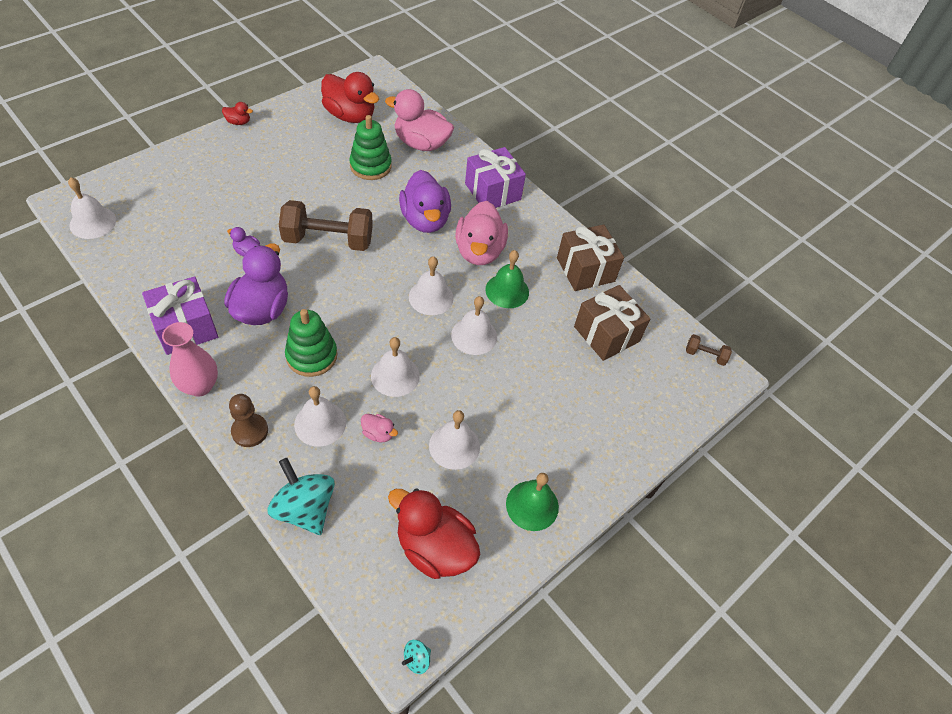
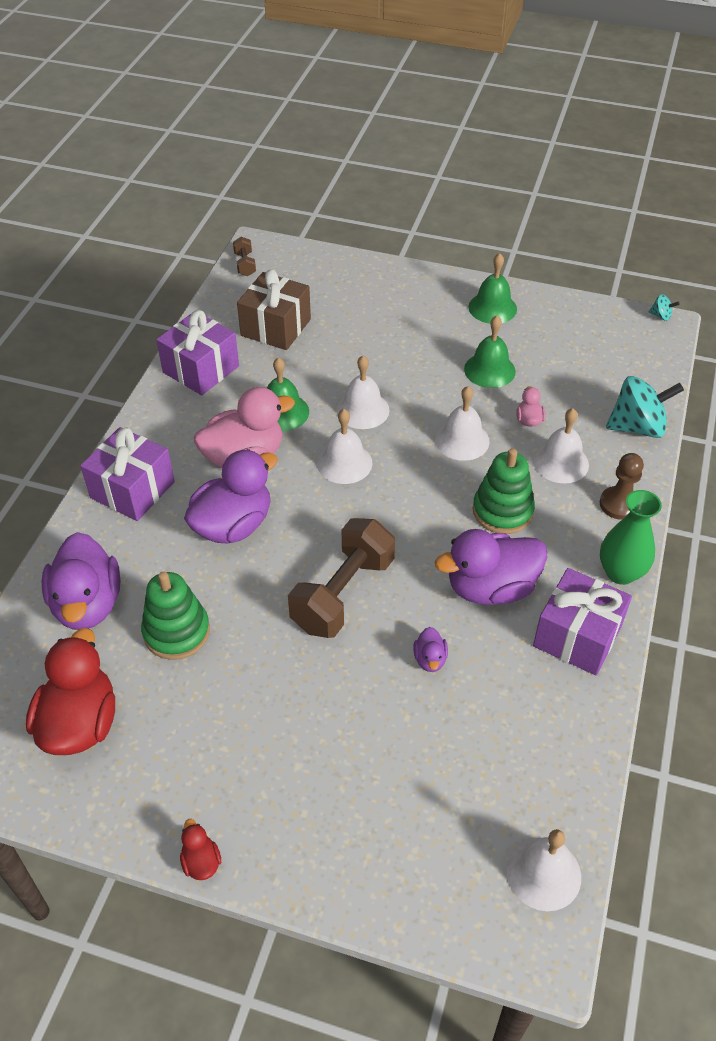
camera: 115 degrees left, 5 degrees down
(200, 386) = (620, 572): pink vase -> green vase
(305, 508) = (637, 427): turquoise spinning top -> turquoise spinning top turned 120 degrees counterclockwise
(328, 240) = (343, 594): brown dumbbell -> brown dumbbell turned 60 degrees clockwise
(421, 144) = (87, 604): pink duck -> purple duck
(434, 548) = (582, 342): red duck -> none
(454, 446) = (489, 370): white bell -> green bell
(585, 270) = (201, 369): brown gift -> purple gift

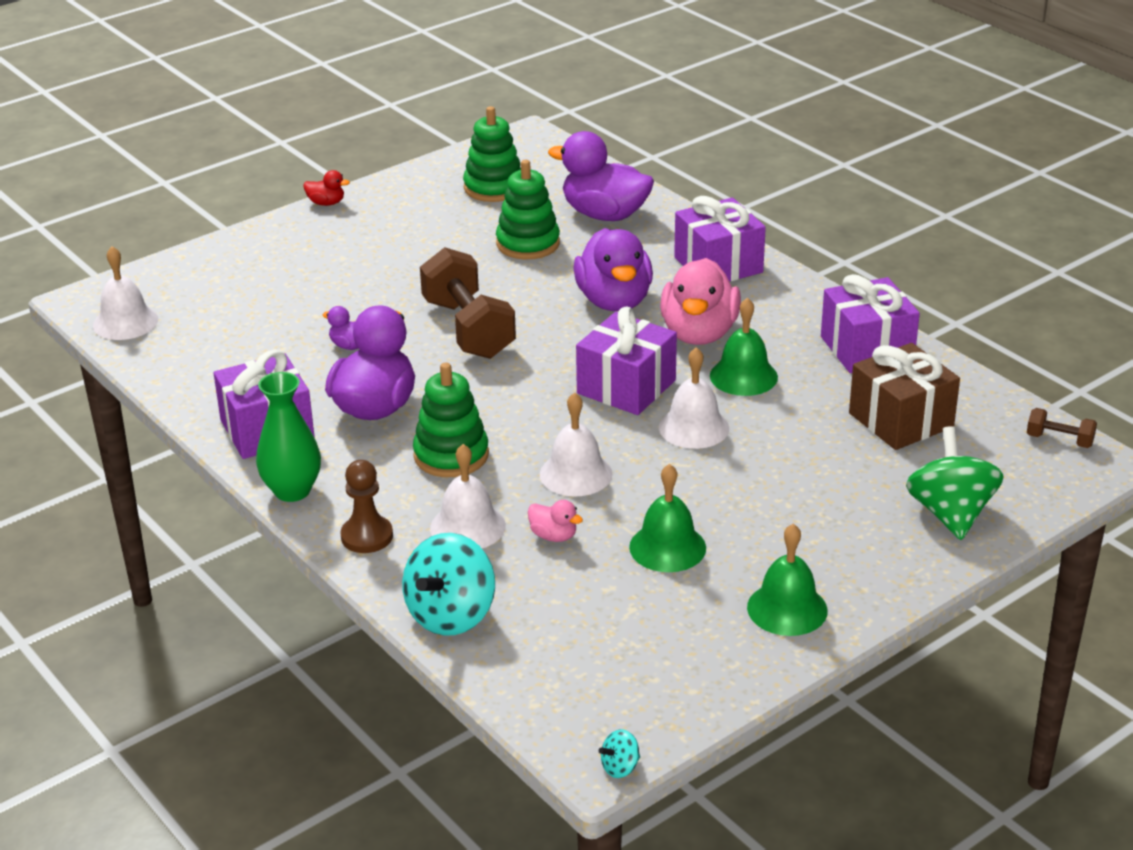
camera: 125 degrees right, 15 degrees down
(80, 723) = (494, 188): red duck -> green stacking toy
(344, 463) = (626, 387): white bell -> purple gift
(353, 281) = (950, 513): none -> green spinning top

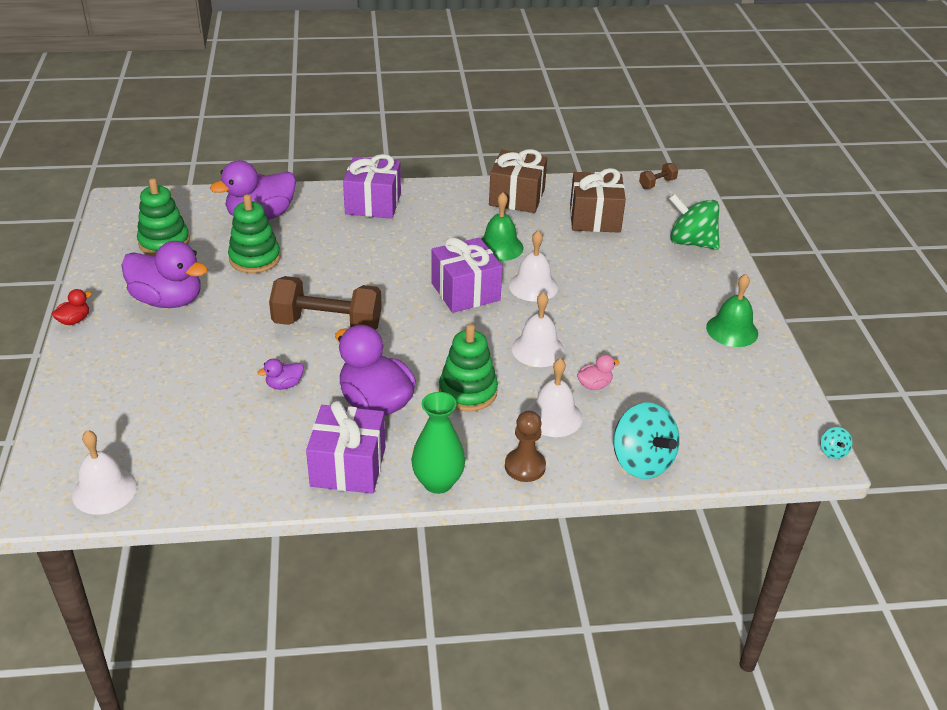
camera: 60 degrees left, 5 degrees up
(614, 301) = (366, 256): purple duck -> purple duck (168, 300)
(667, 547) = (642, 347): green bell -> none
(699, 333) = (438, 242): pink duck -> none
(867, 349) = (517, 197): purple gift -> brown gift

